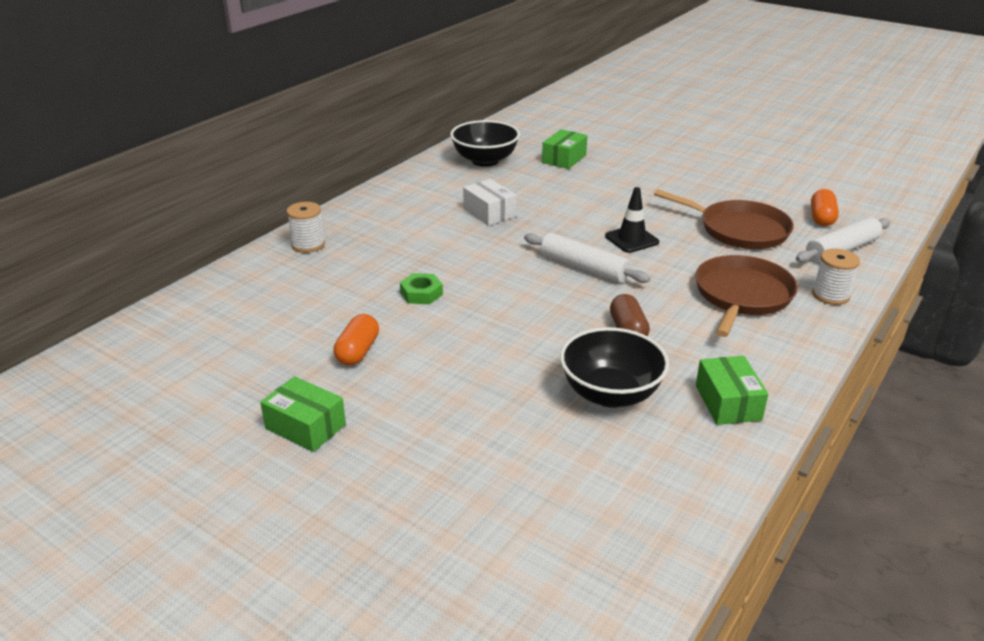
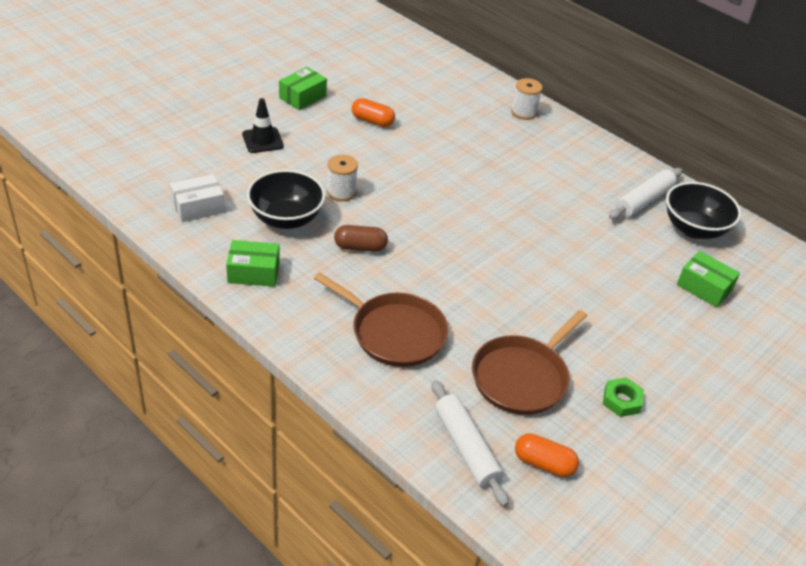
camera: 95 degrees right, 10 degrees up
(421, 293) = (440, 155): green nut -> green nut (621, 400)
(489, 212) = (573, 211): white box -> white box (198, 207)
(583, 267) = (463, 246): white rolling pin -> white rolling pin (643, 200)
(631, 239) = (510, 290): black traffic cone -> black traffic cone (262, 140)
(830, 295) = (379, 397): white spool -> white spool (341, 192)

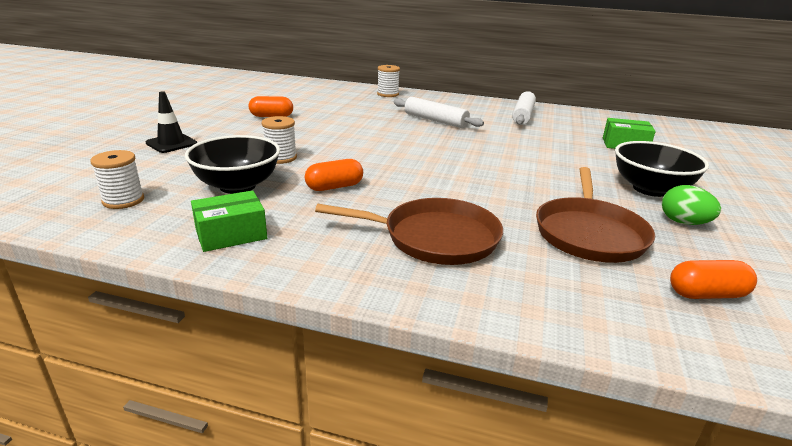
camera: 25 degrees left, 15 degrees down
(198, 207) = (123, 200): white box -> white spool
(302, 97) = (194, 115): green box -> none
(360, 247) = (334, 187): brown capsule -> orange capsule
(466, 448) = (625, 311): white rolling pin -> white rolling pin (435, 120)
(621, 400) = (683, 222): green nut -> green egg
(694, 229) = (573, 121): black bowl -> black bowl (650, 189)

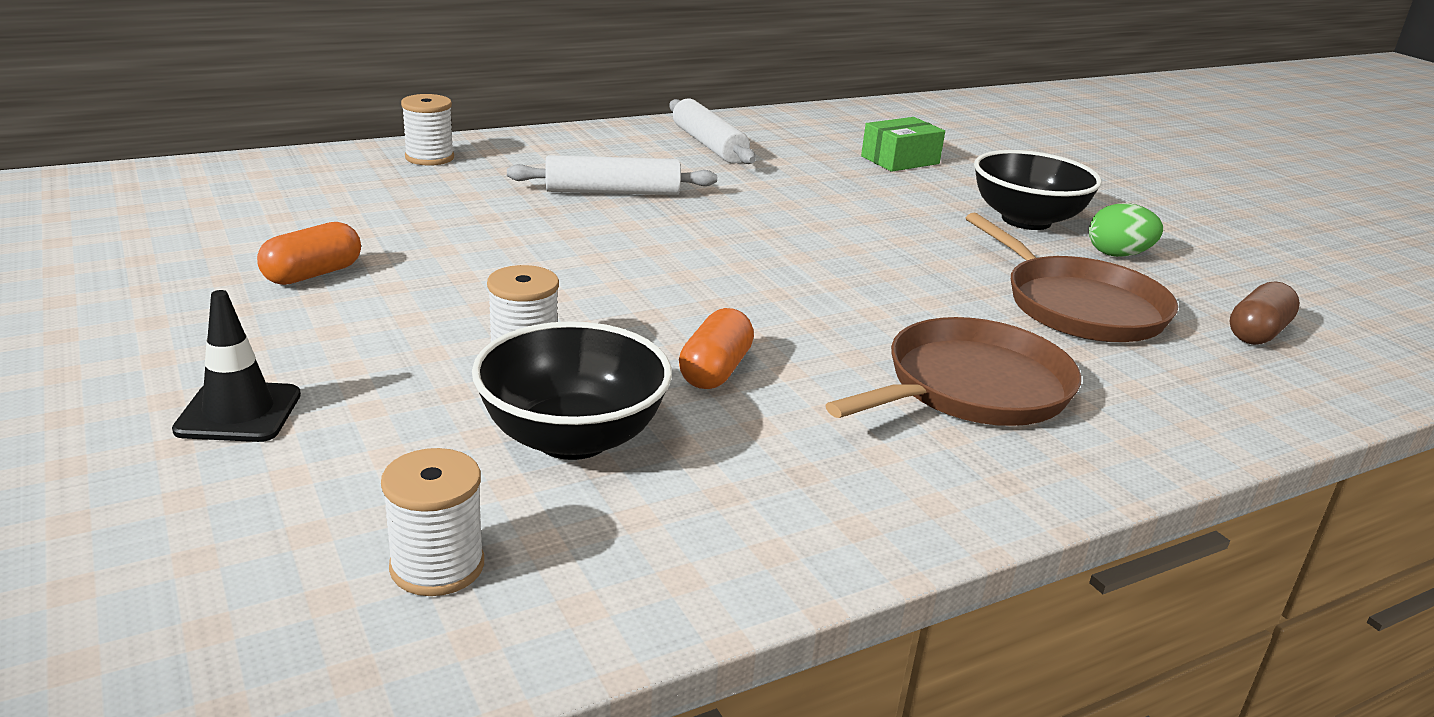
camera: 45 degrees left, 0 degrees up
(231, 234) = (747, 519): green box -> none
(706, 294) = (1257, 333): orange capsule -> brown capsule

